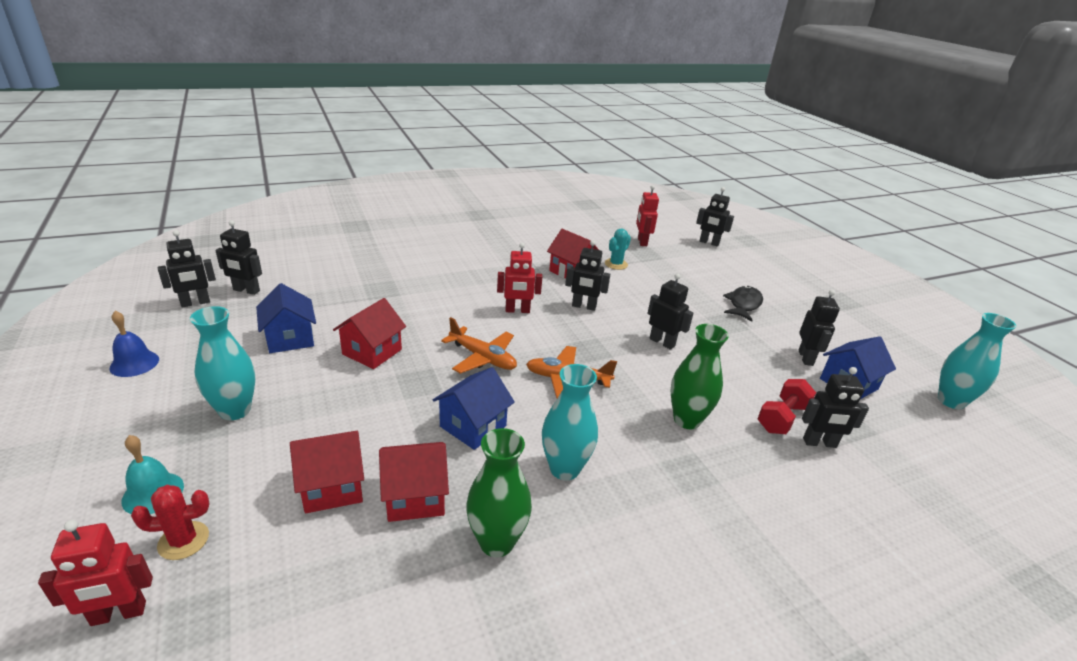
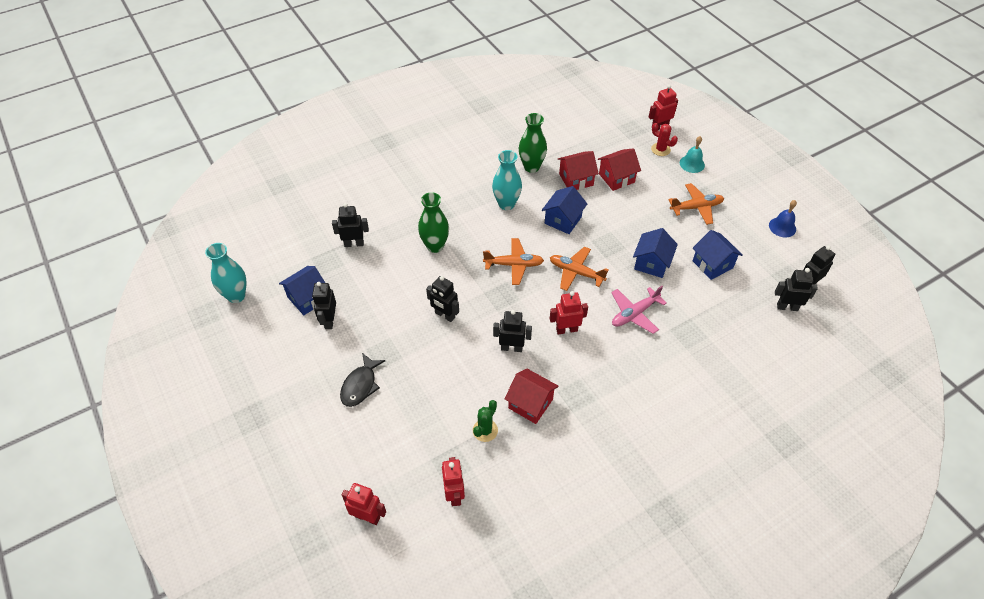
camera: 175 degrees right, 20 degrees up
(183, 540) = (660, 149): red cactus -> red cactus turned 60 degrees clockwise
(235, 410) = (696, 207): turquoise vase -> orange plane
(372, 352) = (651, 263): red house -> blue house
(431, 311) = (634, 314): none -> pink plane
(616, 264) = (485, 430): turquoise cactus -> green cactus
(709, 243) = (367, 517): black robot -> red robot
(782, 418) = (371, 258): red dumbbell -> none

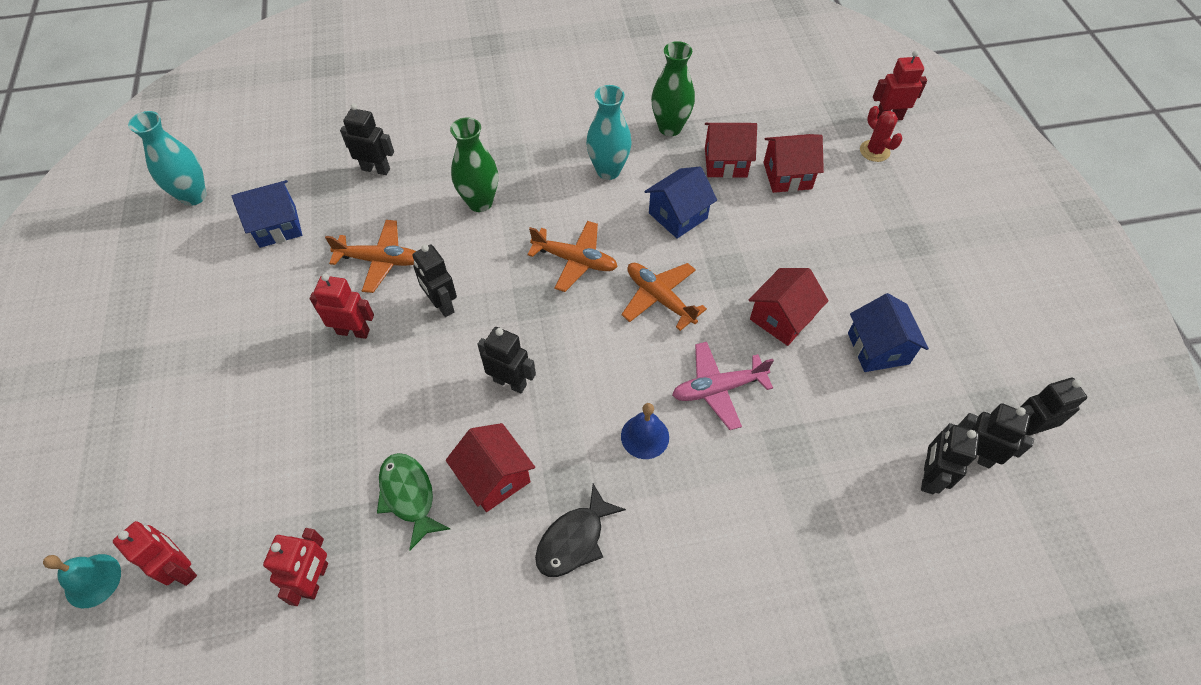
camera: 20 degrees right, 5 degrees up
(329, 321) = (287, 265): black robot -> black robot (928, 477)
(360, 385) = (277, 369): black fish -> black fish (574, 539)
(485, 430) = (409, 496): green cactus -> green fish
(566, 330) = (603, 381): red robot -> red robot (353, 331)
(651, 263) = (781, 318): blue house -> red house
(692, 164) = (914, 184): turquoise bell -> turquoise bell (93, 580)
(696, 207) = (891, 252): orange plane -> orange plane (380, 260)
(782, 227) = (1021, 322): blue bell -> blue bell (645, 436)

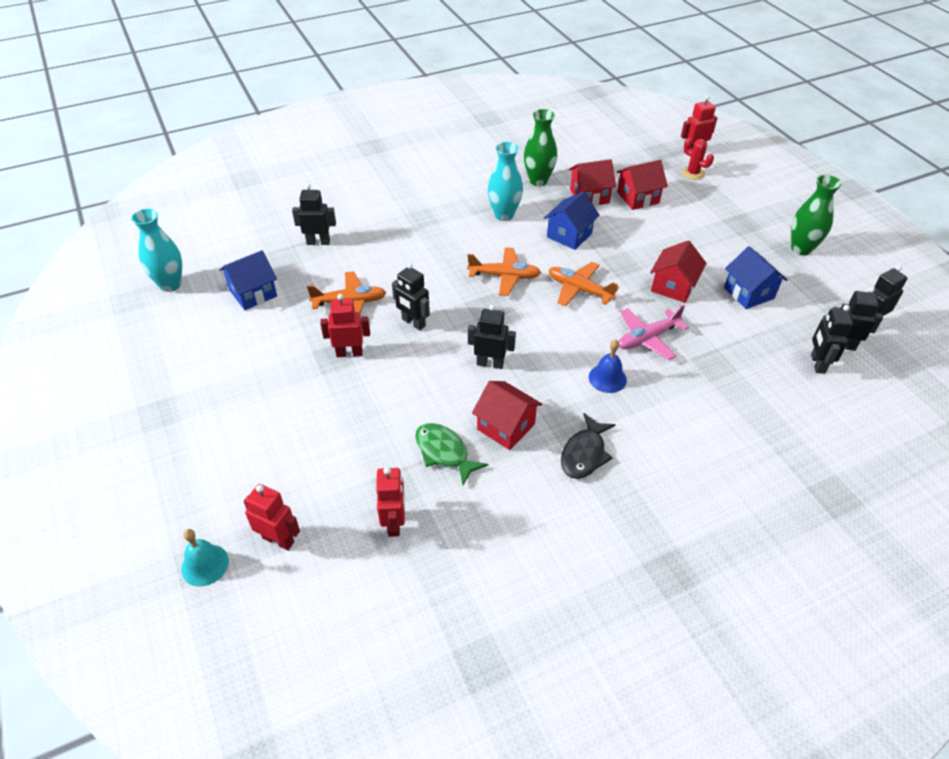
camera: 15 degrees left, 10 degrees down
(480, 202) = (413, 251): green vase -> green vase (801, 249)

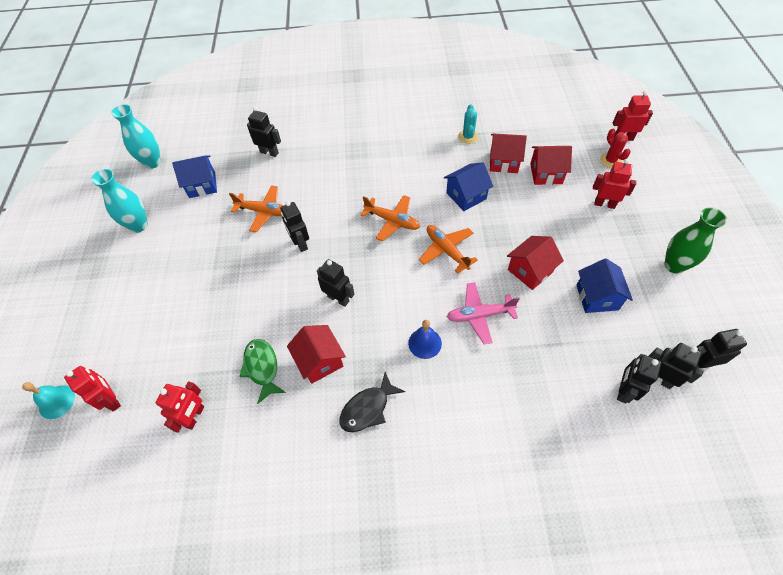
camera: 25 degrees right, 10 degrees up
(349, 353) = (241, 256): red robot -> red robot (604, 204)
(504, 215) = (422, 163): turquoise vase -> turquoise vase (138, 225)
(538, 180) = (468, 137): green vase -> turquoise cactus

